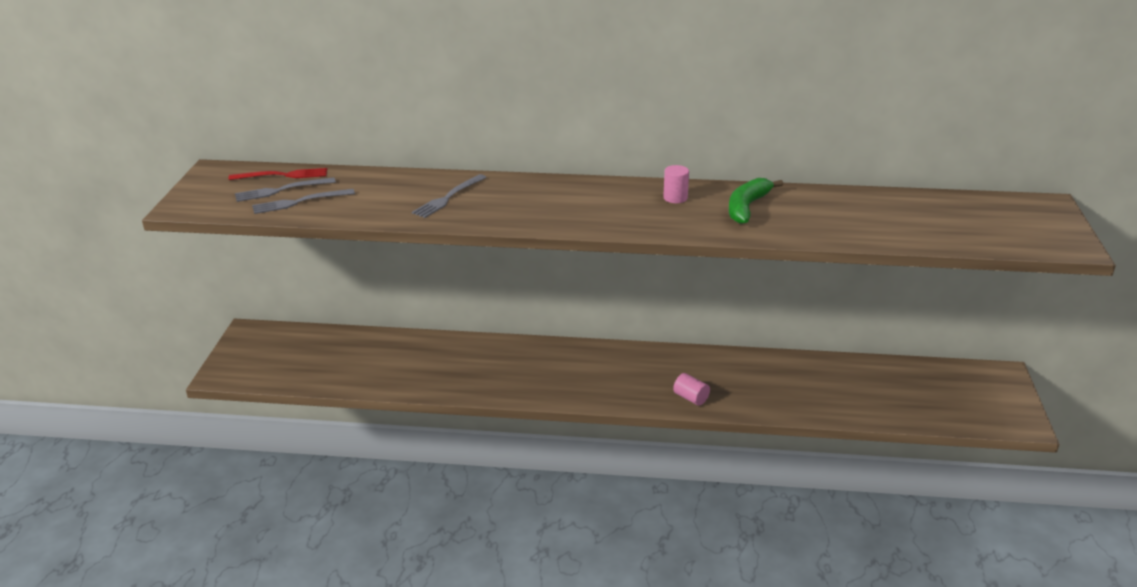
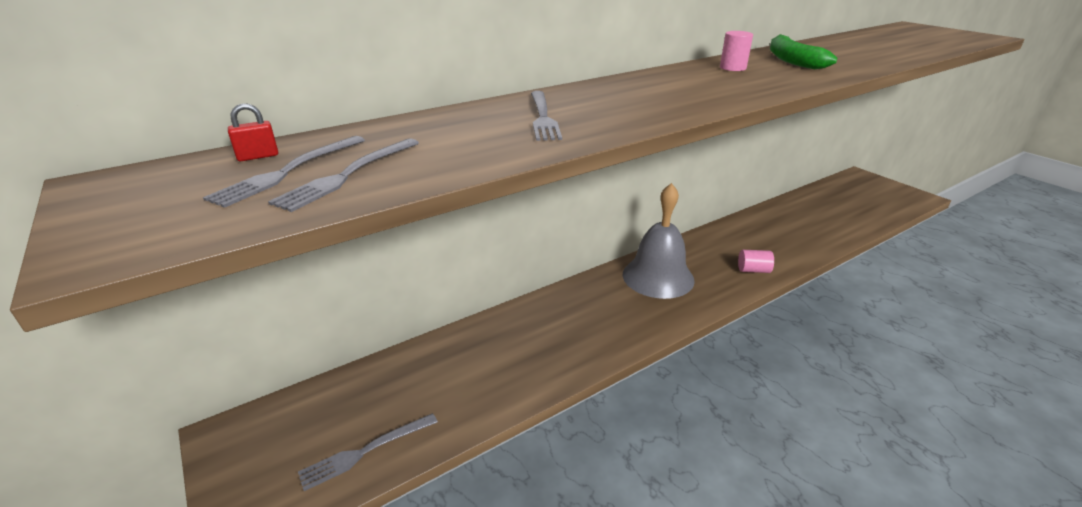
camera: 40 degrees left, 0 degrees up
(282, 175) = (258, 156): red fork -> red padlock
(298, 373) = (366, 451): none -> grey fork
(604, 366) = (658, 277): none -> grey bell

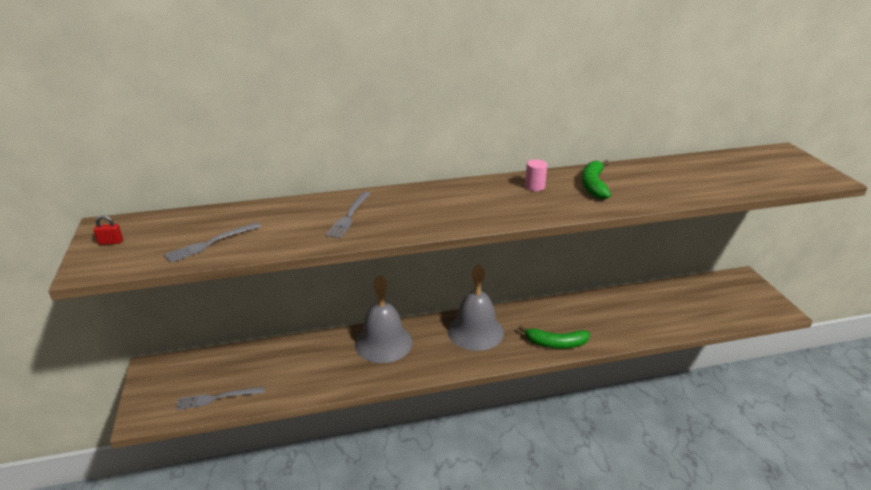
camera: 20 degrees right, 0 degrees up
(258, 156) = (178, 220): red padlock -> red padlock (111, 242)
(288, 171) = (185, 235): grey fork -> none
(559, 314) = (383, 343): none -> grey bell
(753, 270) = (555, 343): pink cylinder -> green banana

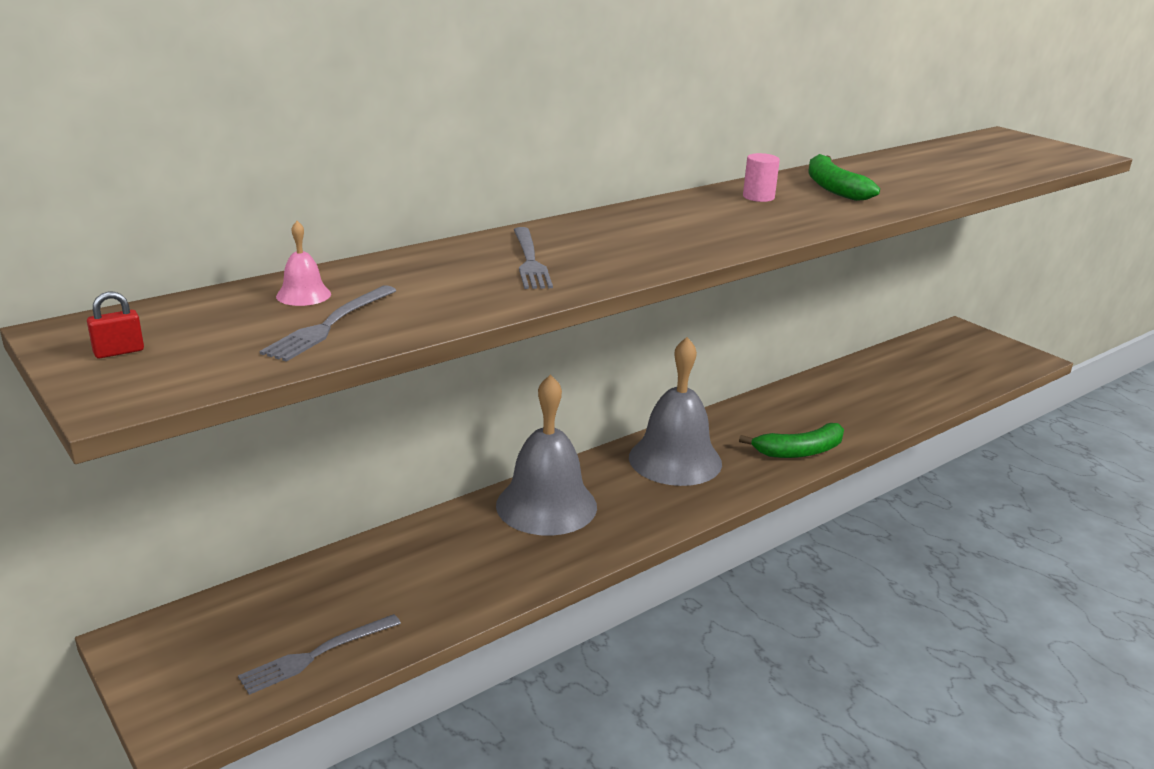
camera: 25 degrees left, 5 degrees down
(218, 221) = (303, 295): none -> pink bell

